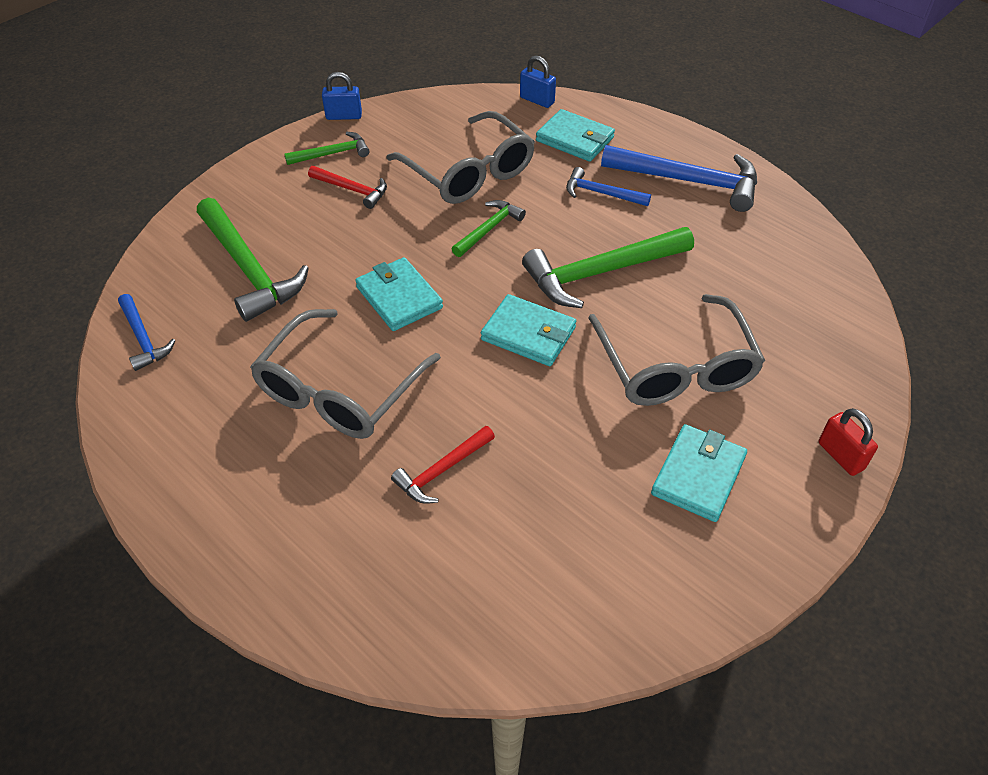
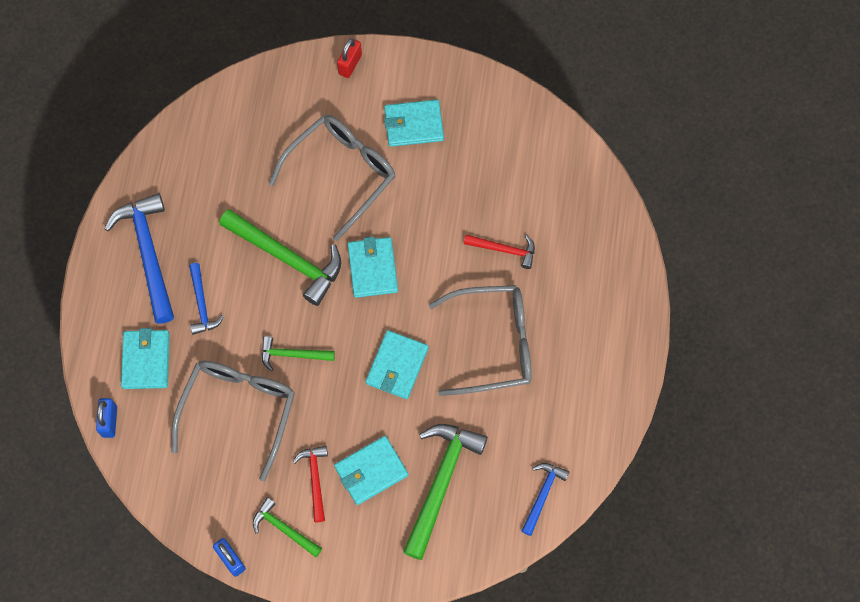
camera: 125 degrees left, 20 degrees up
(317, 228) = (371, 471): none -> turquoise wallet

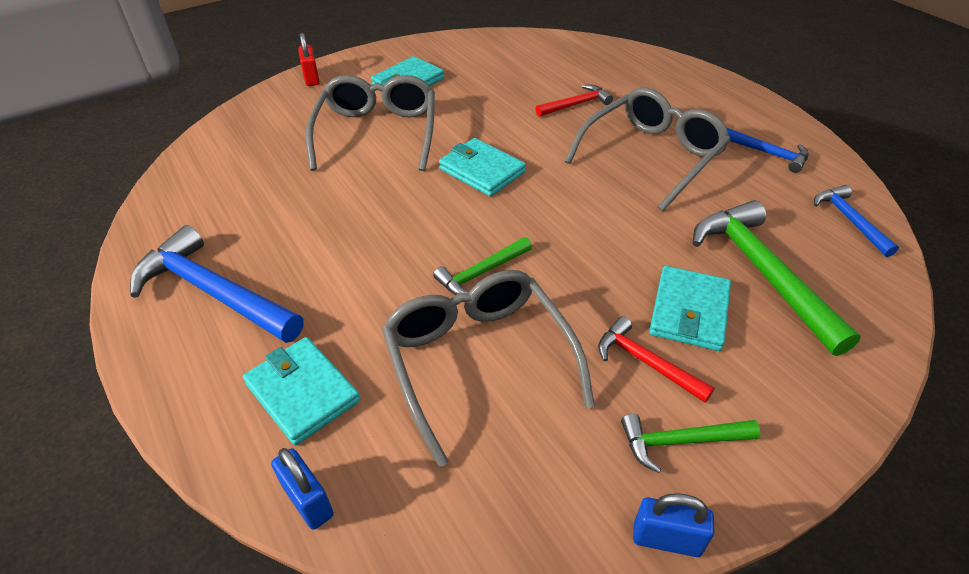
camera: 40 degrees left, 25 degrees down
(202, 304) = (327, 295): blue hammer -> blue hammer (768, 153)
(287, 258) = (388, 208): green hammer -> none
(397, 366) = (594, 217): turquoise wallet -> none

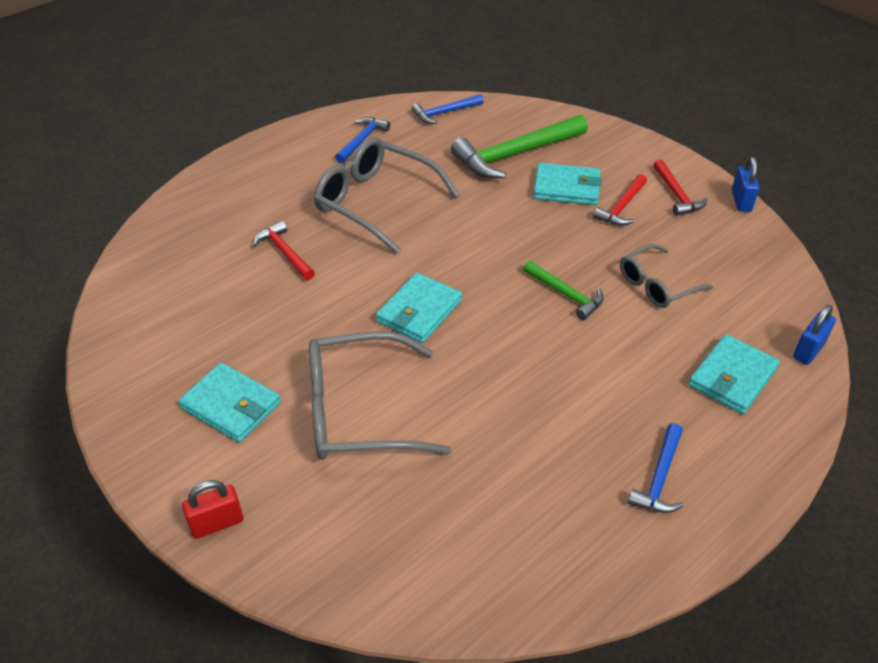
camera: 100 degrees left, 0 degrees up
(214, 292) = (659, 478): blue hammer -> blue hammer, size x0.54
(478, 360) = (656, 285): grey glasses -> grey glasses, size x0.59
(680, 441) = (676, 195): green hammer -> red hammer

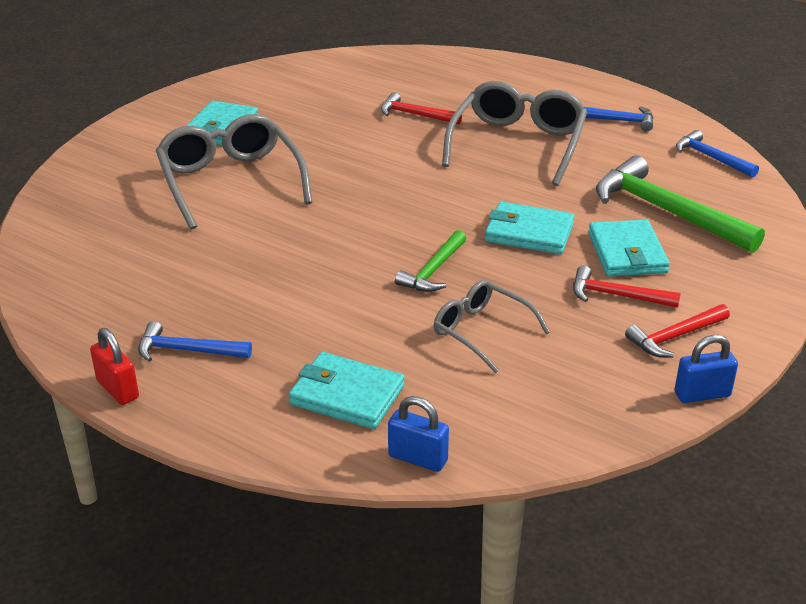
camera: 75 degrees right, 10 degrees down
(217, 523) = (105, 146): red padlock -> red padlock (118, 389)
(285, 252) = (415, 115): red hammer -> red hammer turned 105 degrees counterclockwise
(419, 311) = (367, 191): turquoise wallet -> turquoise wallet (529, 233)

